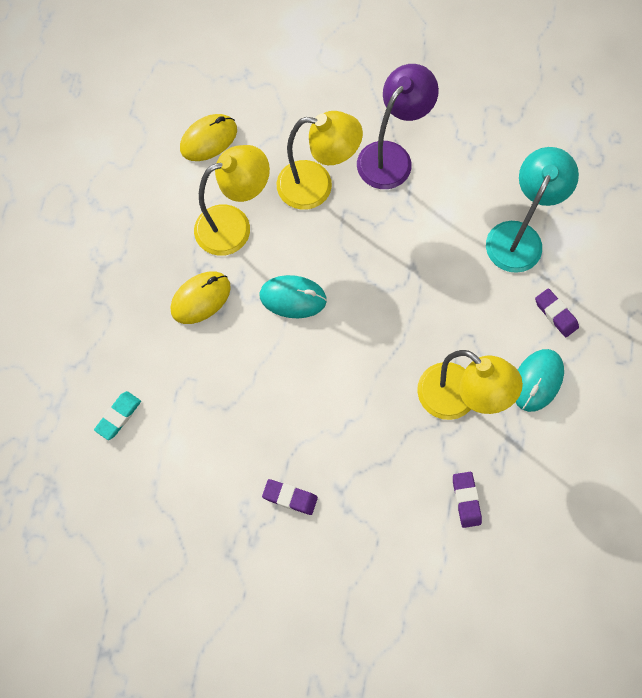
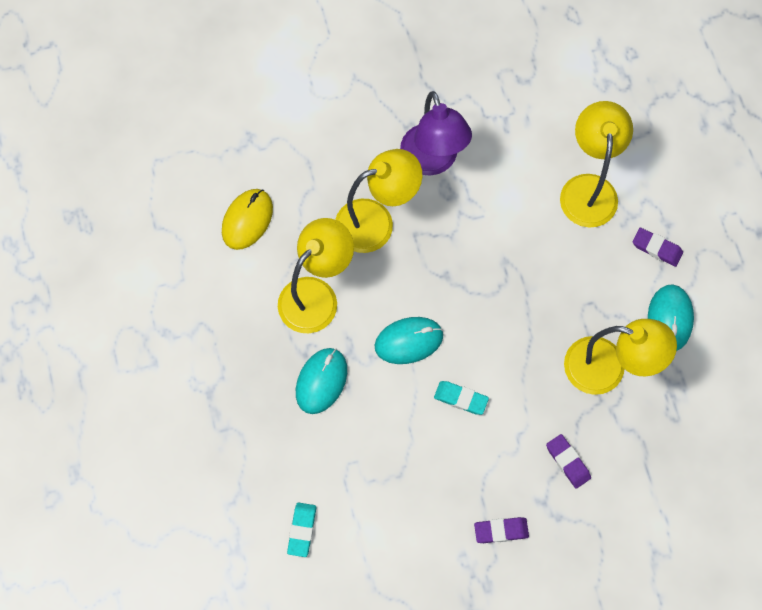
camera: 25 degrees left, 0 degrees up
(201, 298) = (321, 381): yellow mouse -> turquoise mouse
(313, 367) = (461, 399): none -> turquoise eraser
(391, 156) = (432, 161): purple lamp -> purple lamp turned 150 degrees clockwise
(466, 500) = (659, 458): purple eraser -> purple eraser (567, 462)
(519, 236) = (588, 188): turquoise lamp -> yellow lamp

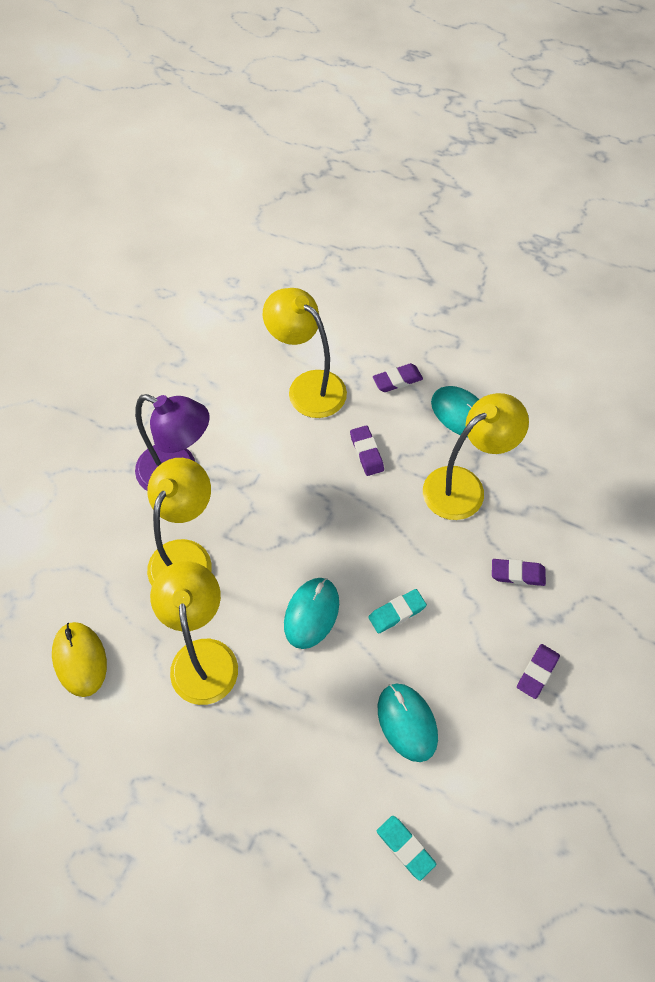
camera: 50 degrees left, 10 degrees down
(321, 381) = (283, 715): turquoise mouse -> turquoise mouse (407, 722)
(571, 276) = (366, 452): none -> purple eraser

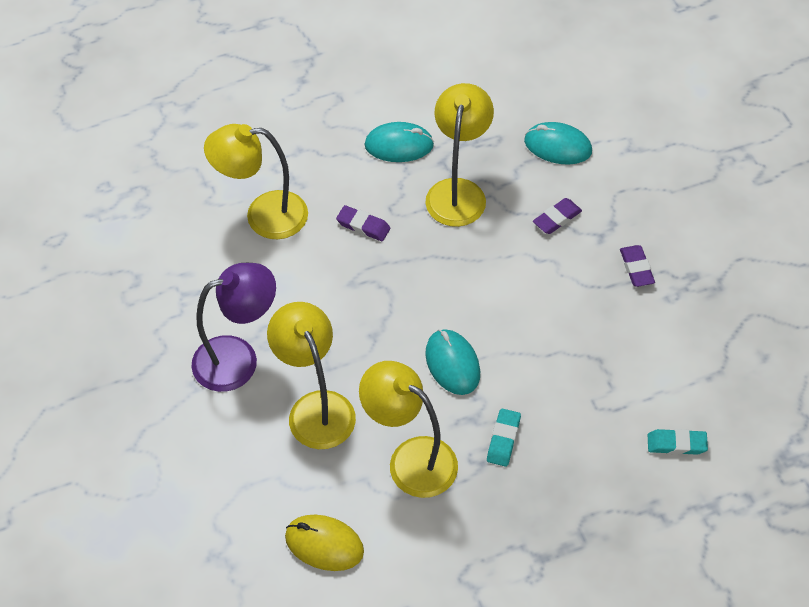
camera: 45 degrees left, 5 degrees down
(397, 380) = (326, 158): purple eraser -> none
(397, 612) = (508, 312): turquoise eraser -> turquoise eraser (503, 439)
(407, 722) = (593, 372): turquoise mouse -> turquoise mouse (557, 146)

